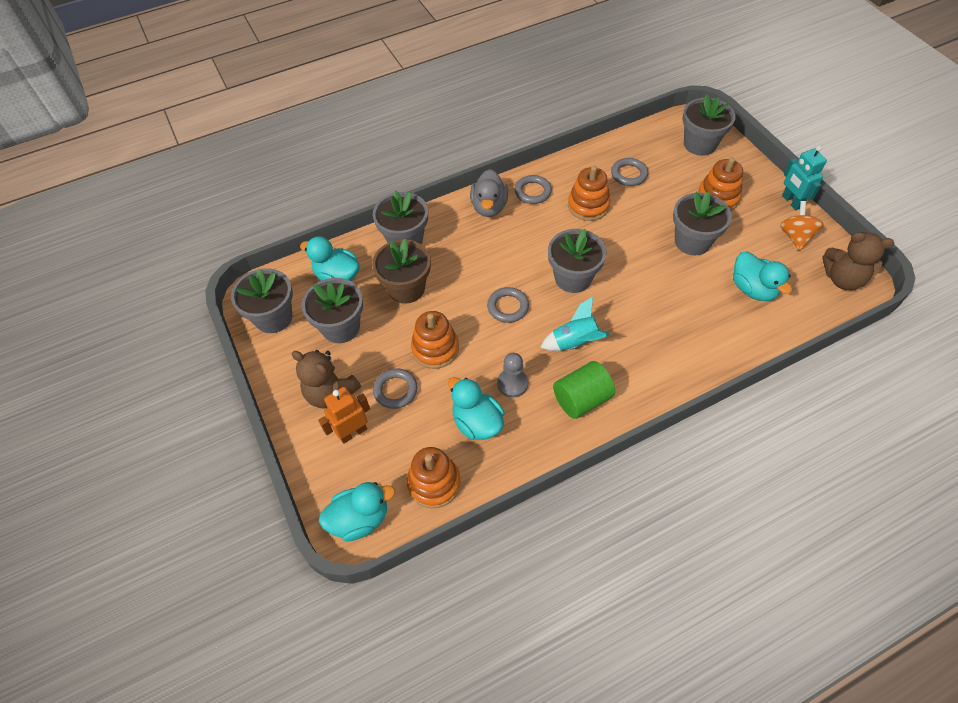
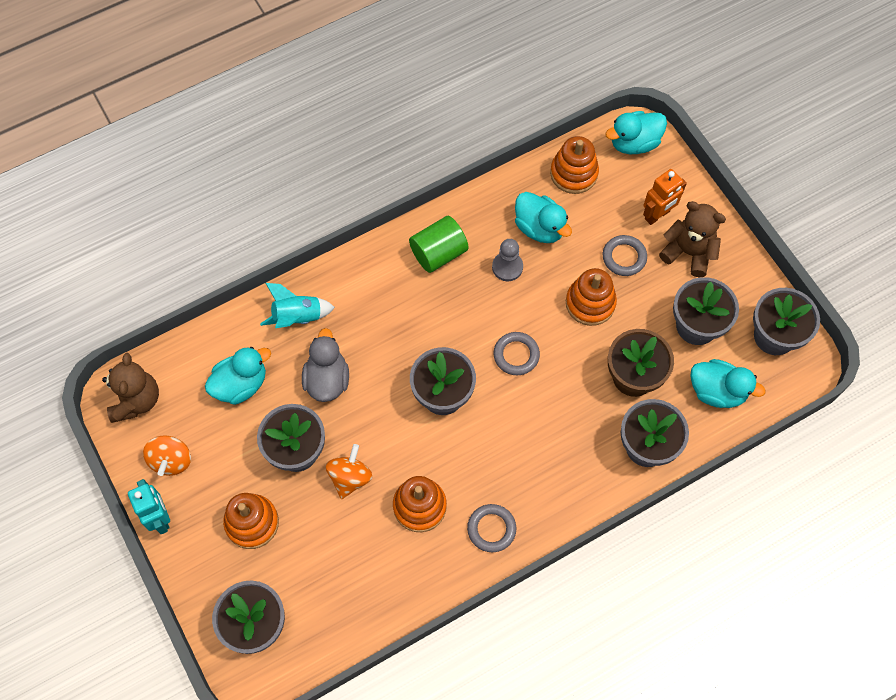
camera: 175 degrees right, 10 degrees up
(489, 207) = (547, 501): grey duck -> grey duck (327, 379)
(575, 342) = (443, 314): turquoise rocket -> turquoise rocket (297, 317)
(629, 174) = (362, 563): grey ring -> none
(645, 224) = (350, 477): none -> orange spinning top
(753, 289) = (241, 384): turquoise duck -> turquoise duck turned 90 degrees clockwise
(842, 279) = (136, 400): brown teddy bear -> brown teddy bear turned 75 degrees clockwise

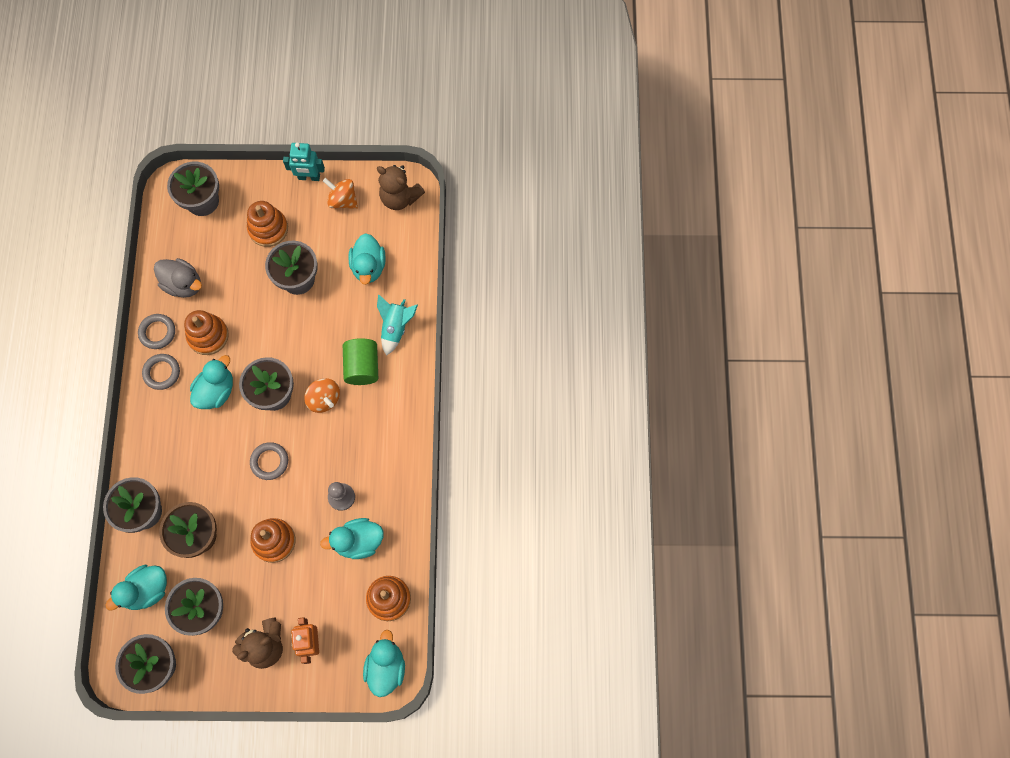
camera: 120 degrees right, 5 degrees up
(327, 379) = (336, 323): grey duck -> grey duck (183, 284)
(350, 477) = (257, 303): orange spinning top -> orange spinning top (324, 399)
(438, 253) = (384, 453): green cylinder -> green cylinder (362, 367)
(476, 456) = (216, 391): none -> turquoise duck
(624, 257) = (293, 591): grey ring -> grey ring (157, 332)

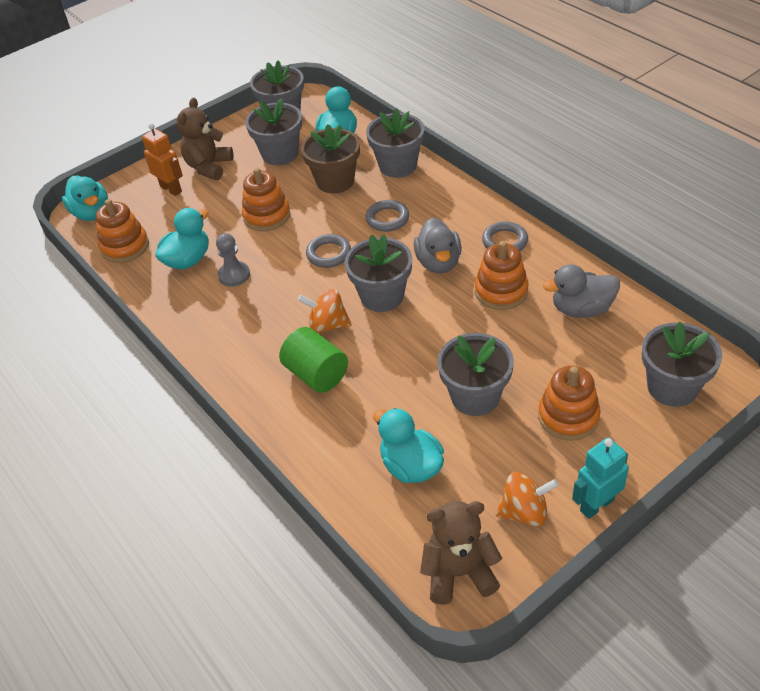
camera: 145 degrees right, 25 degrees down
(157, 332) = (550, 262): grey ring -> grey ring (387, 219)
(216, 391) = (438, 263): turquoise duck -> grey duck
(395, 328) = (315, 432): turquoise rocket -> none

